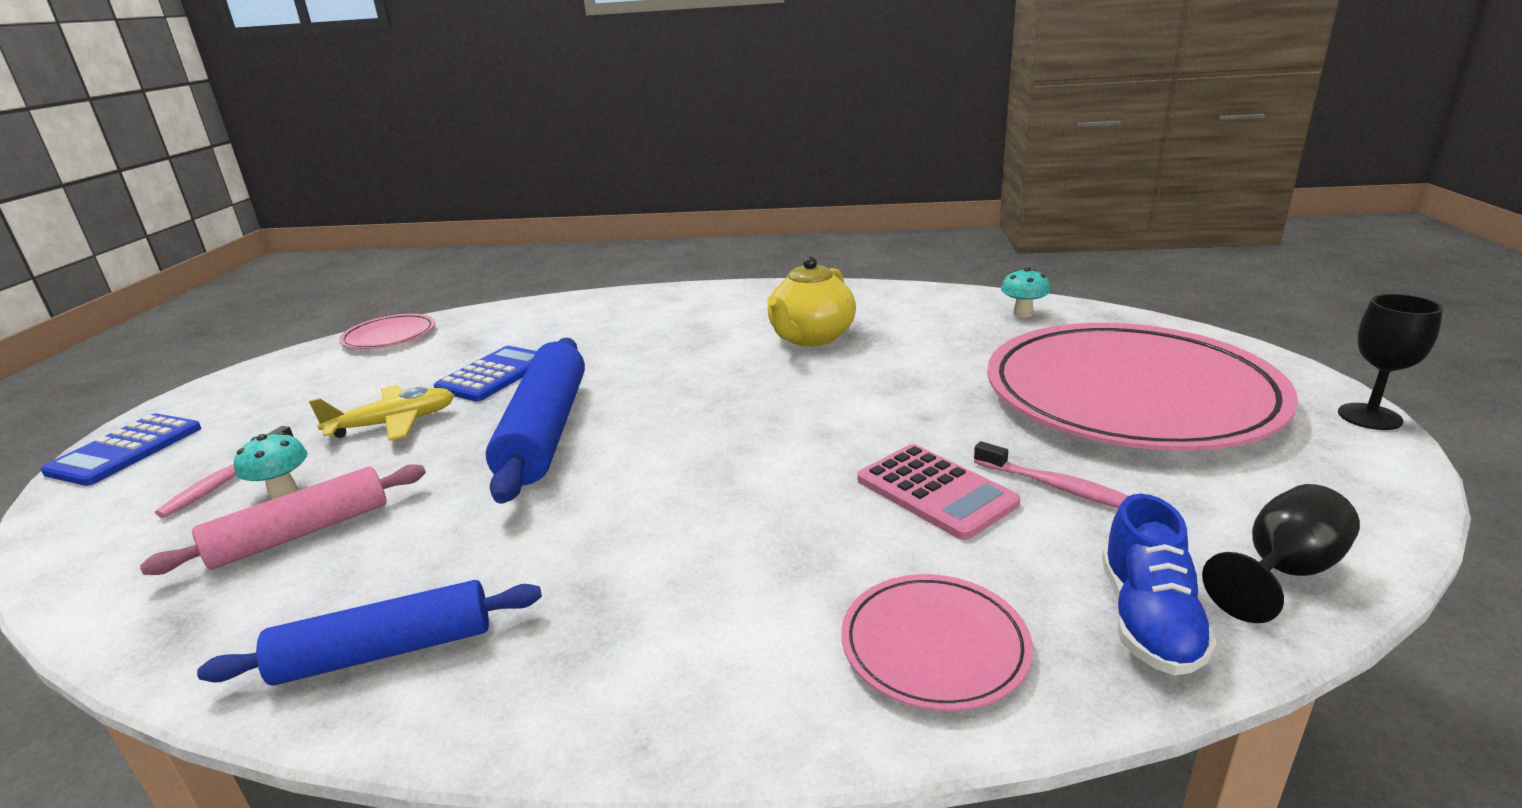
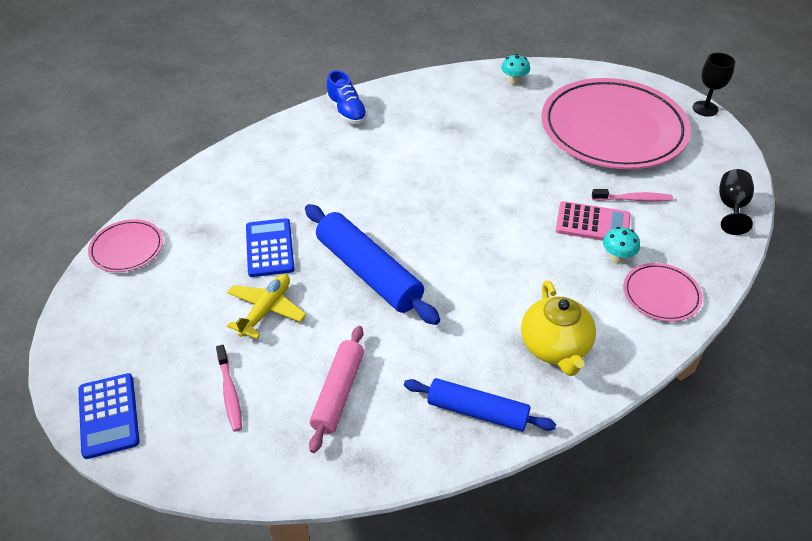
camera: 40 degrees left, 20 degrees up
(283, 492) = (281, 380): turquoise mushroom -> turquoise mushroom (617, 258)
(385, 651) = (477, 412): blue rolling pin -> blue rolling pin turned 75 degrees clockwise
(811, 338) = (424, 142): yellow teapot -> yellow teapot (555, 347)
(1148, 619) = (711, 249): blue shoe -> blue shoe (347, 112)

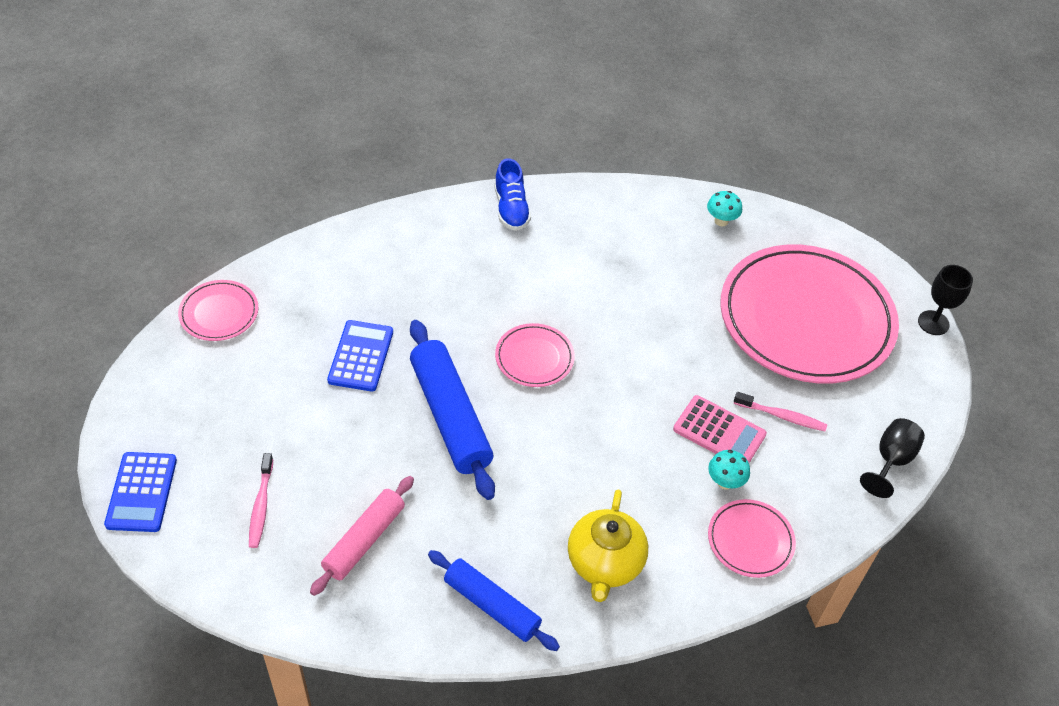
camera: 15 degrees right, 5 degrees up
(266, 310) = (330, 427): yellow plane -> none
(418, 210) = (534, 358): none -> pink plate

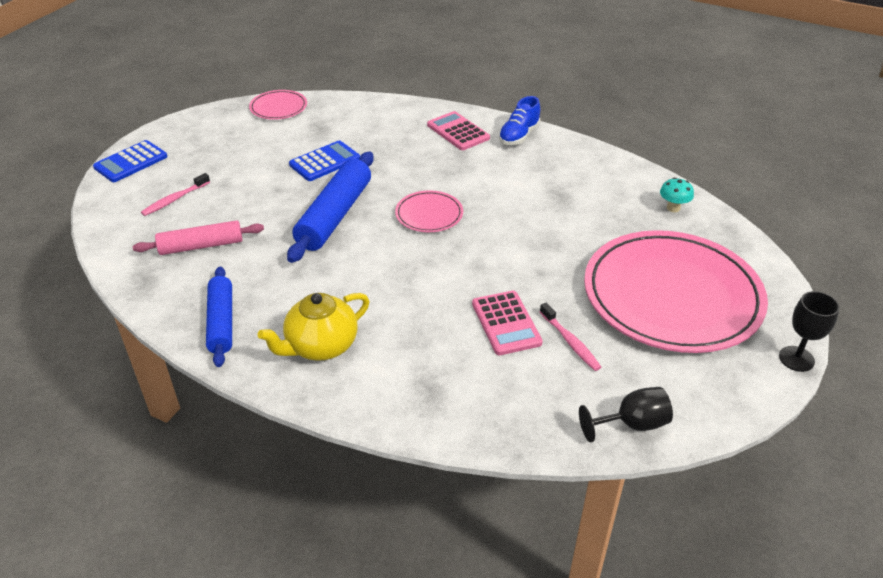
camera: 45 degrees right, 10 degrees down
(448, 237) = (458, 132): none -> pink calculator
(725, 482) = (470, 354): turquoise mushroom -> none
(750, 540) = (441, 400): pink plate -> none

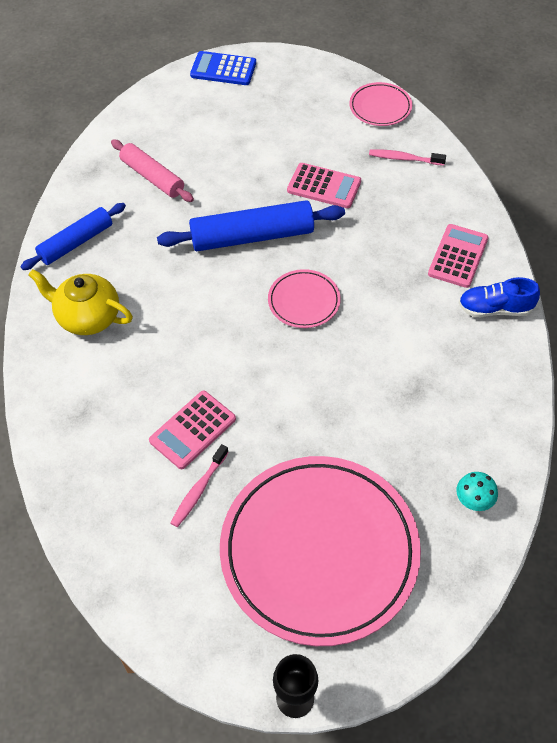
camera: 60 degrees right, 15 degrees up
(175, 199) = (196, 125): pink toothbrush -> pink toothbrush (404, 159)
(325, 162) = (324, 186): blue calculator -> pink calculator
(632, 424) = (123, 579): black goblet -> none

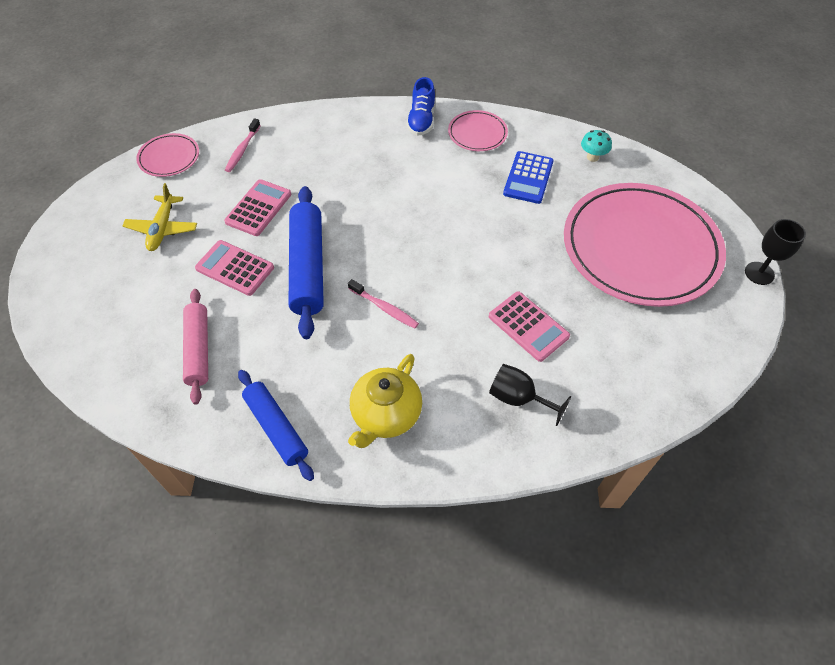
camera: 85 degrees left, 0 degrees up
(105, 423) = (518, 398): none -> black goblet
(152, 177) = (198, 349): pink rolling pin -> pink rolling pin turned 60 degrees counterclockwise
(199, 490) = (589, 325): pink toothbrush -> pink toothbrush (384, 308)
(223, 69) = (52, 276): blue calculator -> blue calculator (528, 178)
(286, 124) = (162, 228): none -> yellow plane
(304, 301) = (394, 235): pink plate -> pink plate (477, 133)
(458, 256) = (364, 132): pink calculator -> pink calculator (235, 268)

